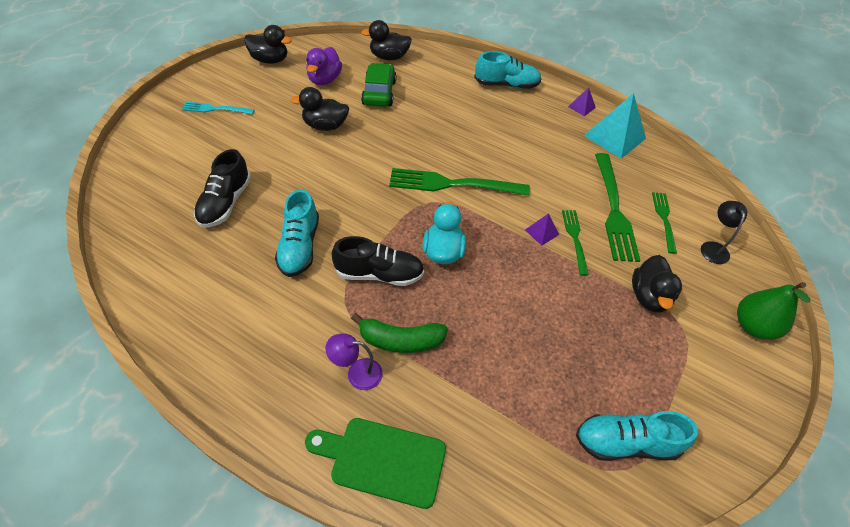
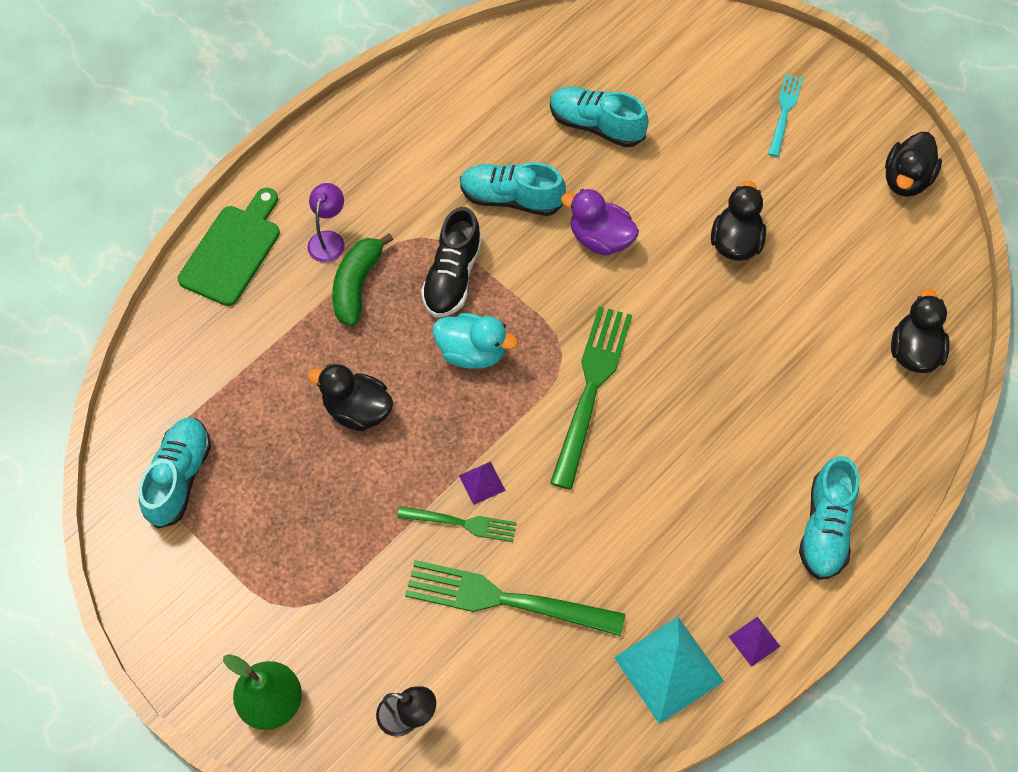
camera: 105 degrees right, 10 degrees up
(225, 203) = (596, 125): black shoe -> turquoise shoe
(324, 80) = (850, 250): purple duck -> purple duck (600, 239)
(379, 92) = (812, 323): green car -> none
(648, 296) = (348, 584): black duck -> black duck (357, 410)
(664, 219) = (474, 668): green fork -> none

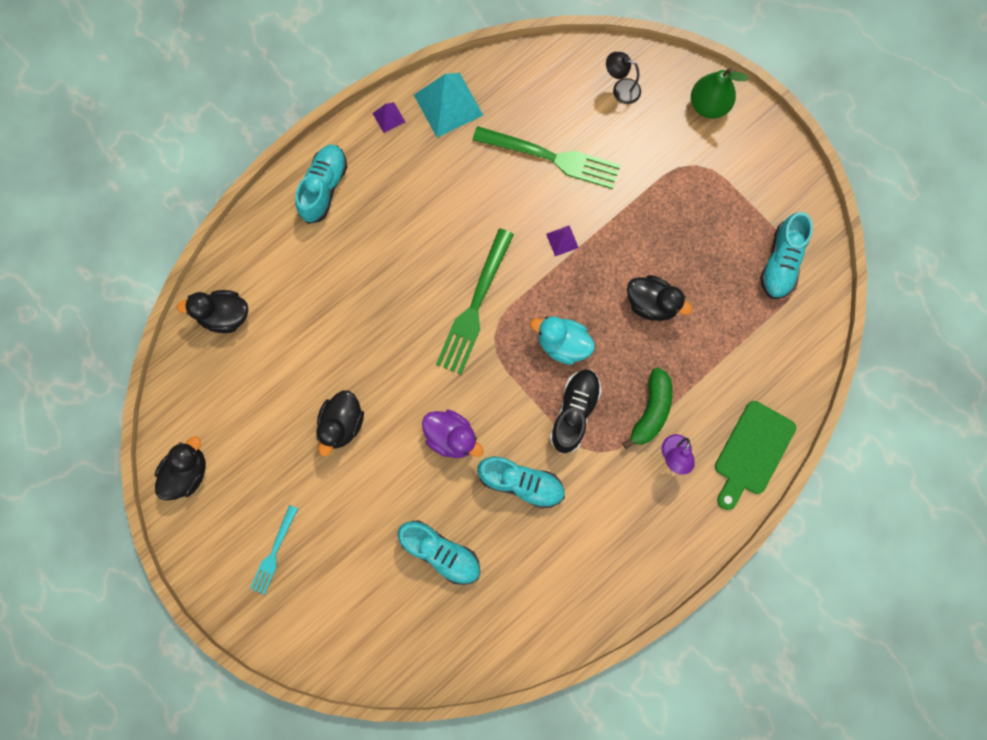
camera: 175 degrees left, 15 degrees up
(462, 523) = (578, 212): green fork -> none
(914, 351) = (225, 316): black duck -> black duck turned 75 degrees clockwise

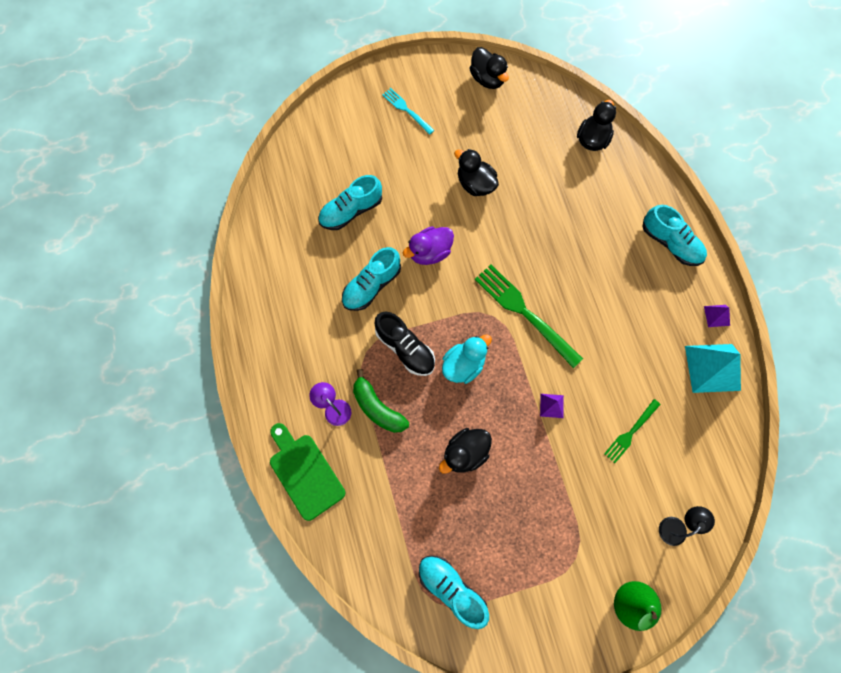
camera: 115 degrees right, 5 degrees down
(552, 157) = (630, 432): green fork -> green fork, size x0.56

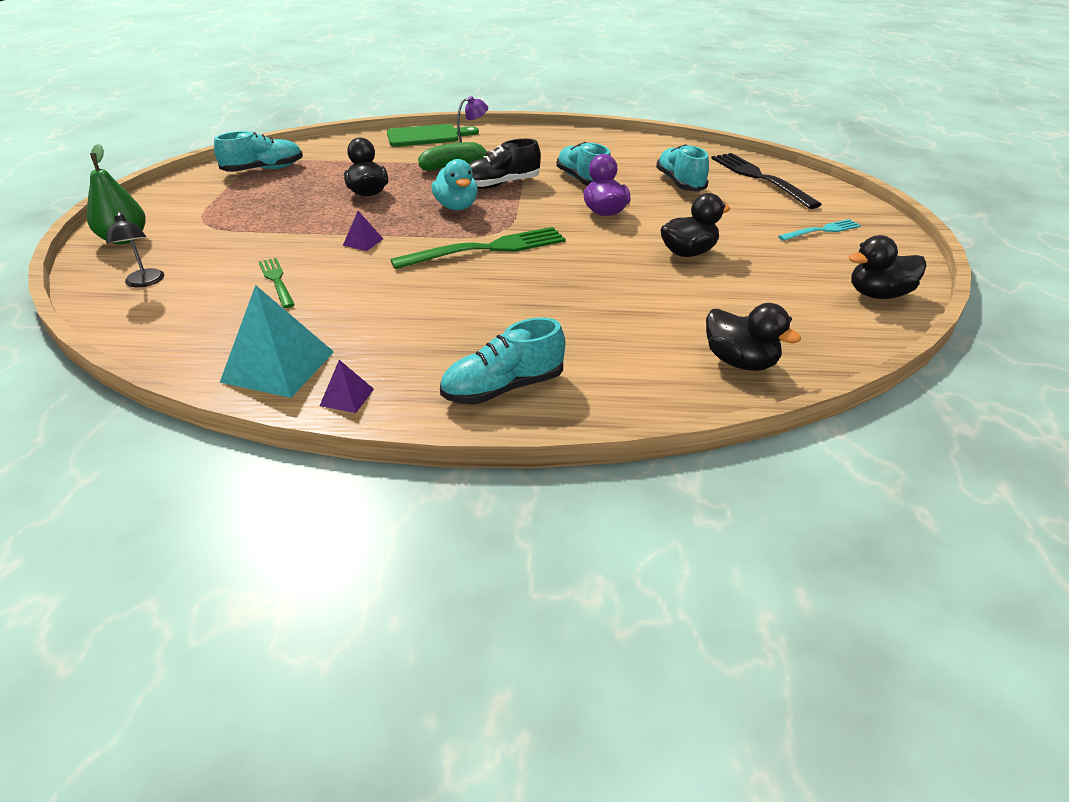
camera: 110 degrees right, 35 degrees down
(319, 156) = (759, 178): none -> black fork

